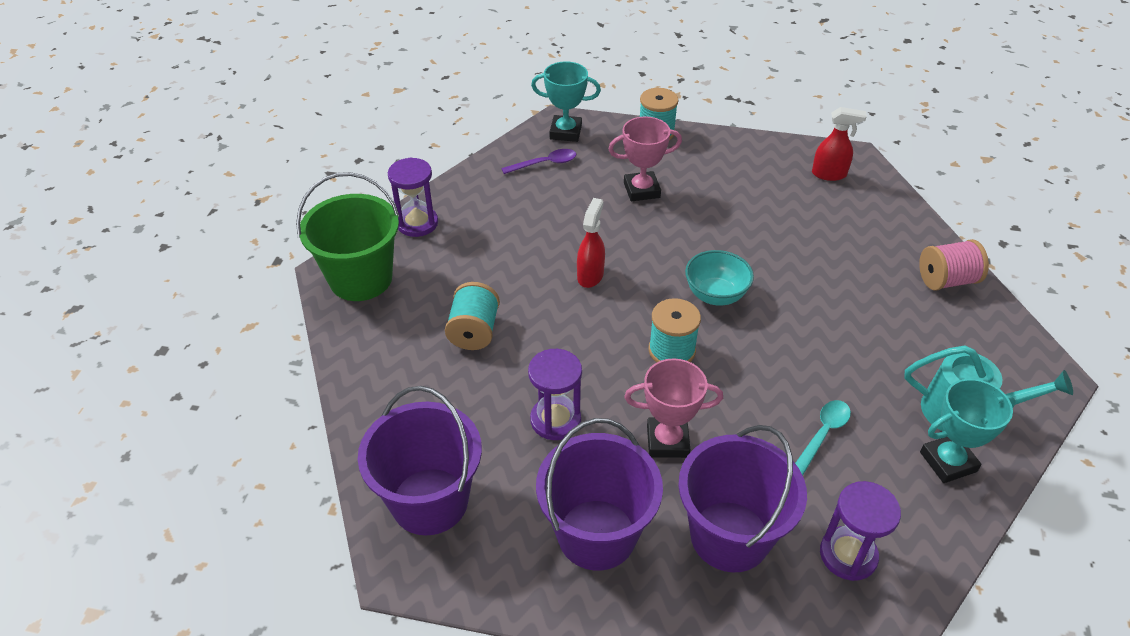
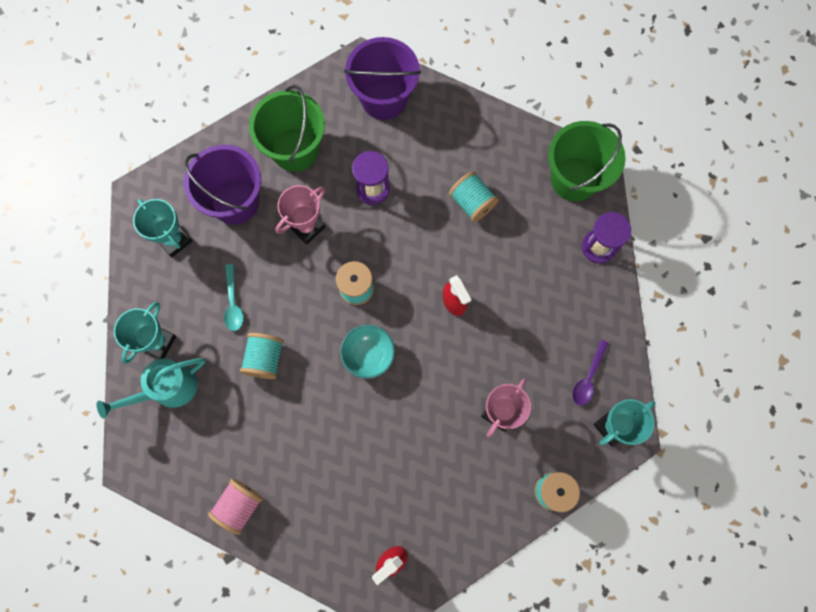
camera: 135 degrees right, 30 degrees up
(596, 534) = (295, 149): purple bucket -> green bucket
(828, 362) = (265, 359): none -> turquoise spool
(848, 555) = (174, 240): purple hourglass -> turquoise trophy

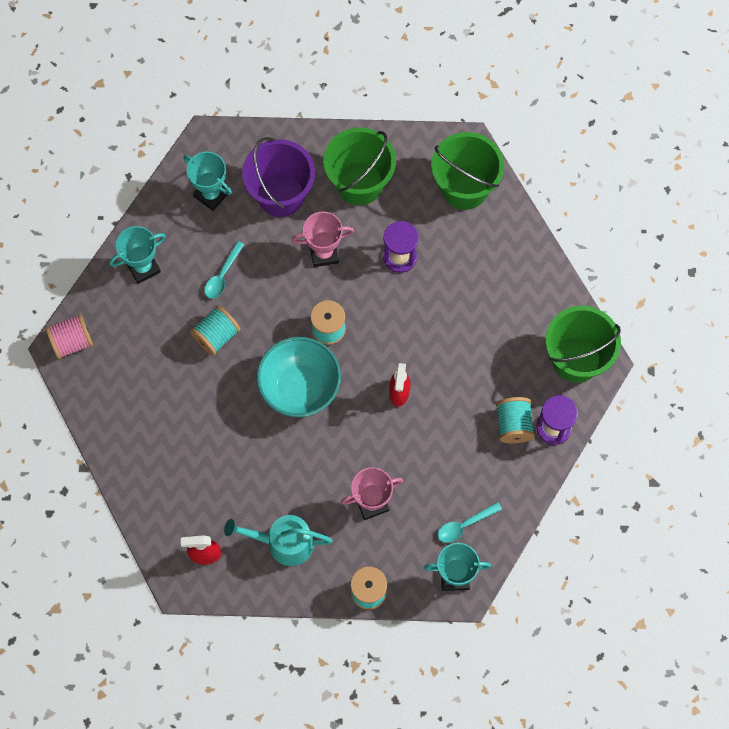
camera: 35 degrees right, 5 degrees down
(167, 388) = (126, 308): turquoise watering can -> turquoise watering can (283, 543)
(174, 240) = (211, 194): turquoise trophy -> turquoise trophy turned 45 degrees counterclockwise
(239, 505) = (119, 434): pink spool -> pink spool (72, 342)
(368, 355) = (300, 388): turquoise bowl -> turquoise bowl, size x1.60
(384, 98) = (464, 188): purple bucket -> green bucket
(472, 203) = (474, 322): turquoise spool -> turquoise spool (513, 425)
(588, 377) = (464, 525): purple spoon -> turquoise spoon

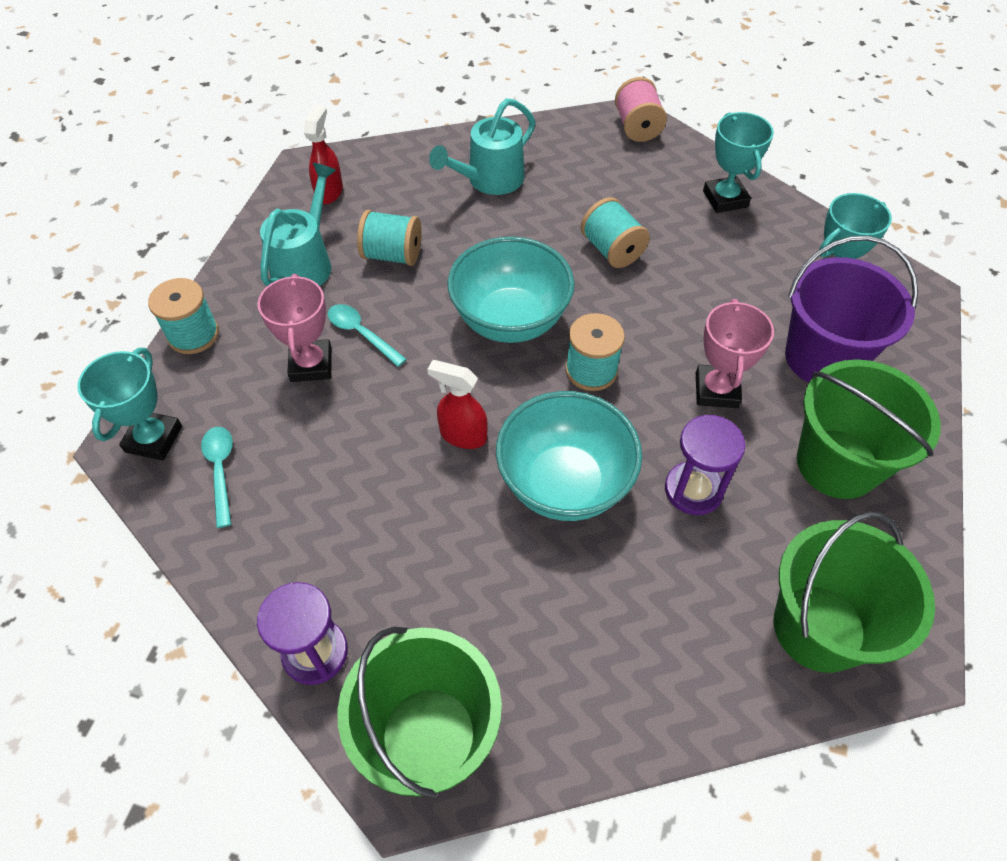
camera: 105 degrees right, 15 degrees down
(162, 438) = (489, 180): none -> turquoise watering can
(222, 275) = (700, 271): turquoise spoon -> turquoise spoon (361, 334)
(416, 327) = (564, 483): none -> turquoise bowl
(513, 425) = (347, 586): turquoise spool -> turquoise spool (392, 255)

